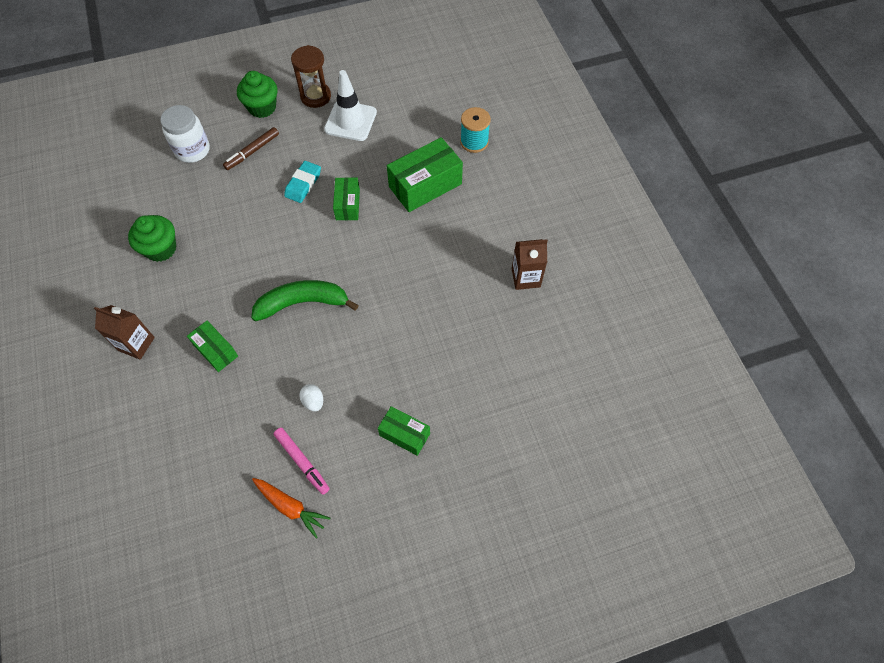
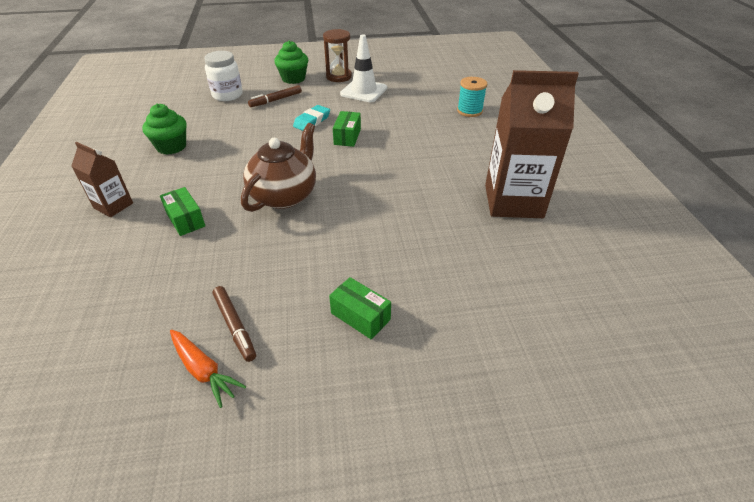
camera: 10 degrees right, 20 degrees down
(302, 462) = (235, 326): pink marker -> brown marker
(303, 303) = (284, 195): green banana -> brown teapot
(313, 401) = (267, 272): white egg -> none
(425, 185) = (421, 131): green box -> none
(525, 277) = (513, 201): brown carton -> brown carton, size x1.95

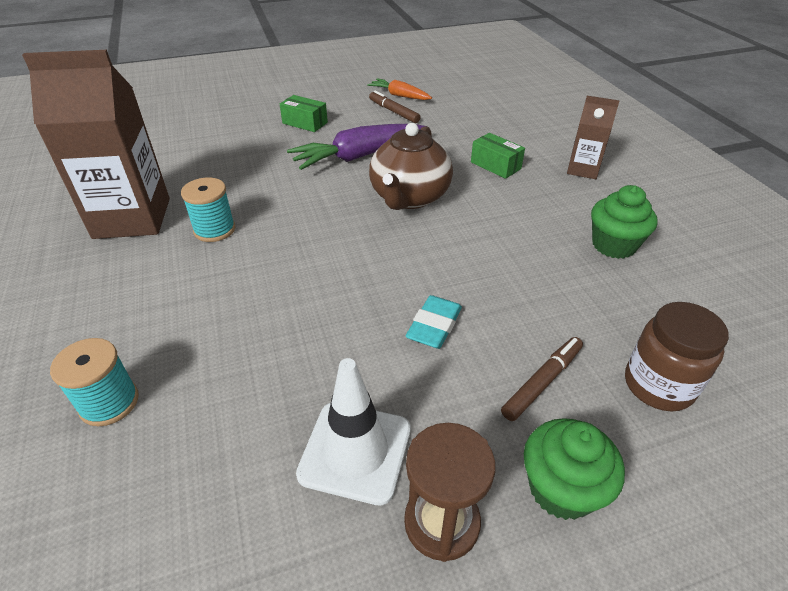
camera: 170 degrees right, 0 degrees up
(227, 95) = (658, 385): white jar -> brown jar
(310, 247) = (359, 156): none -> purple carrot
(347, 136) = (359, 296): green box -> none
(443, 185) = (214, 230): none -> turquoise spool

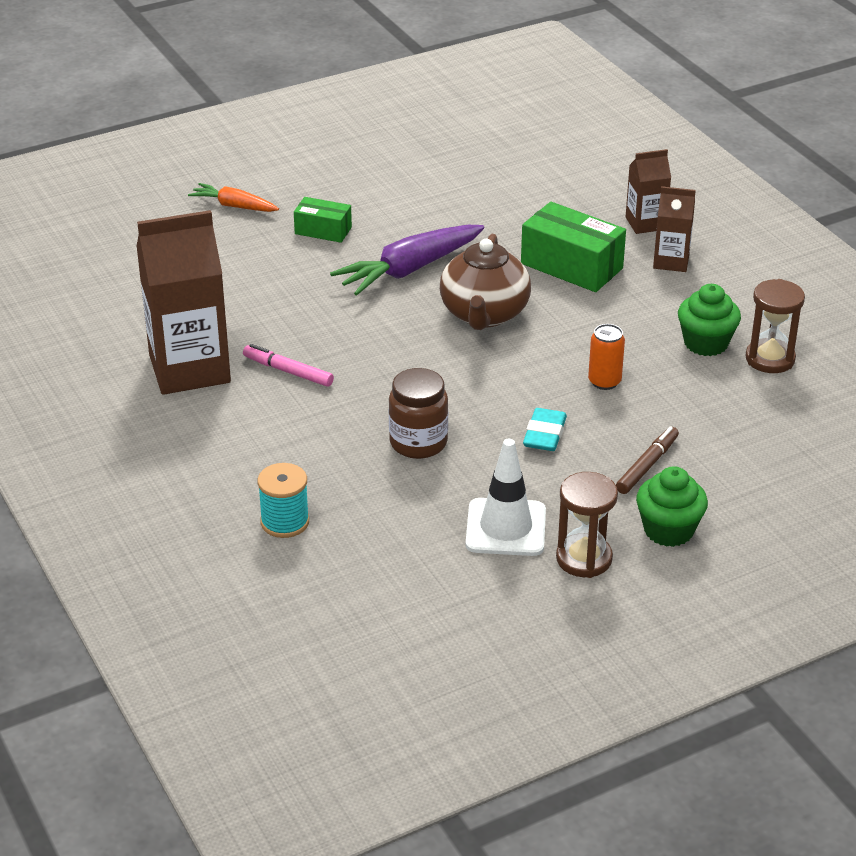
camera: 10 degrees left, 5 degrees down
(214, 230) = (288, 371): turquoise spool -> pink marker
(393, 112) = (429, 203): brown marker -> none
(399, 95) = (429, 177): orange carrot -> orange carrot (234, 206)
(495, 165) = (571, 266): green box -> green box, size x1.72
(508, 273) = (604, 382): none -> orange can
(563, 139) = (645, 223): none -> brown carton
(658, 385) = (743, 457): brown jar -> brown jar (418, 443)
(680, 268) = (770, 359): none -> brown hourglass

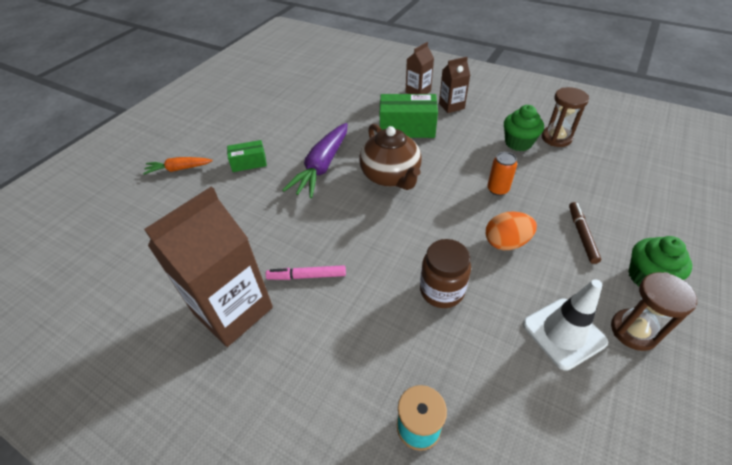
camera: 30 degrees left, 10 degrees up
(544, 434) = (506, 242): turquoise eraser -> orange egg

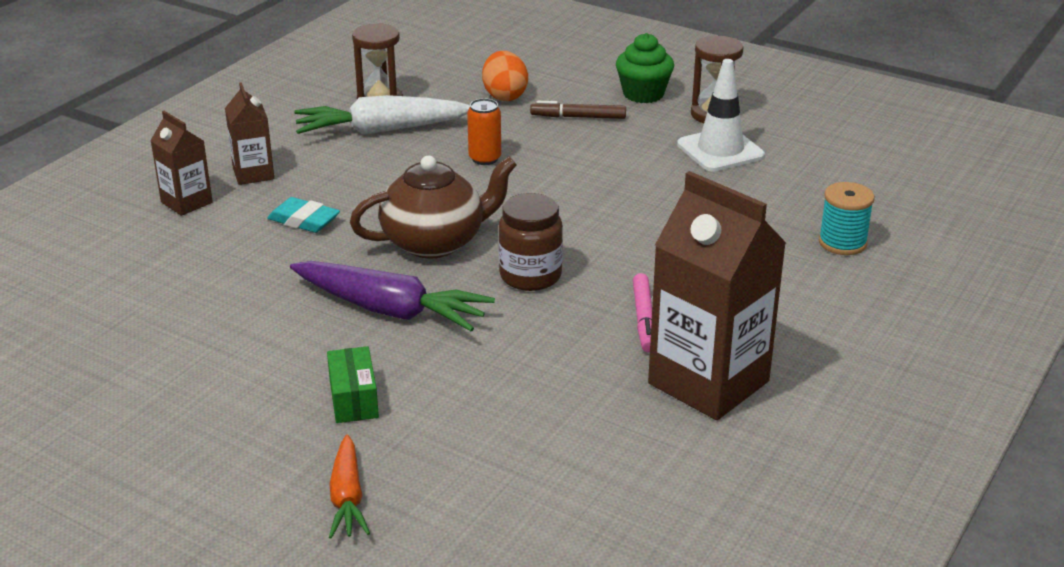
camera: 90 degrees left, 15 degrees down
(407, 128) = (304, 220): green box -> turquoise eraser
(441, 290) = (666, 216): brown jar -> brown jar (530, 276)
(506, 242) = (587, 165): orange egg -> orange egg (504, 96)
(518, 143) = (381, 130): green cupcake -> white carrot

